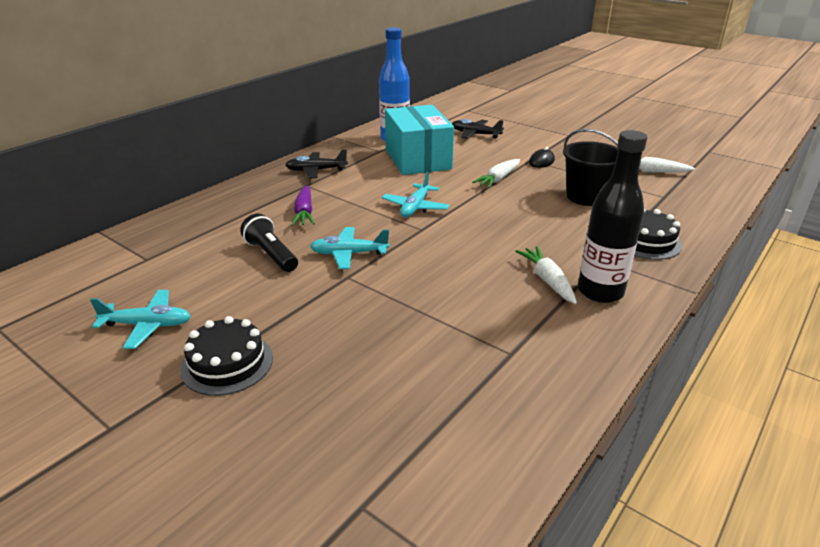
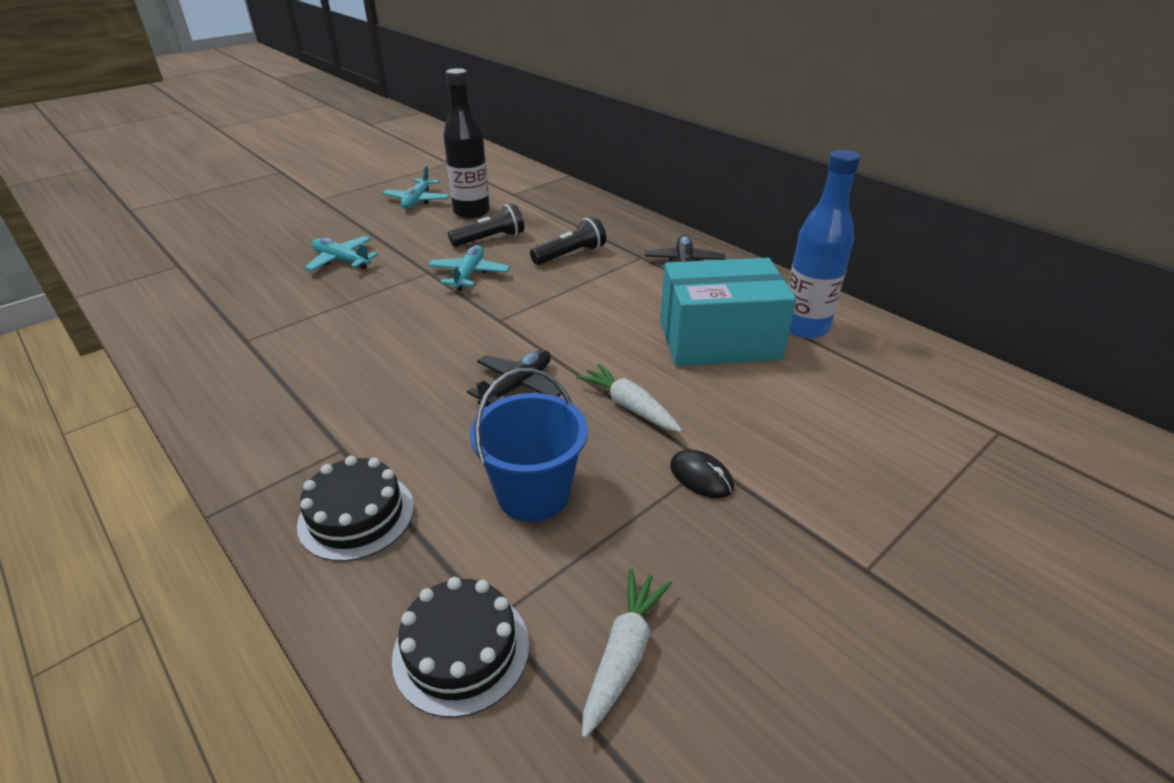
camera: 100 degrees right, 5 degrees up
(227, 363) = (349, 226): black cake -> black cake (461, 650)
(304, 212) = (570, 255): purple carrot -> black flashlight
(415, 207) = (557, 321): turquoise plane -> turquoise plane (342, 261)
(475, 134) = (843, 417): black plane -> black plane (517, 386)
(547, 280) = (333, 389): white carrot -> none
(586, 197) = (533, 494): black bucket -> blue bucket
(600, 292) = (281, 424): black bottle -> black bottle (471, 212)

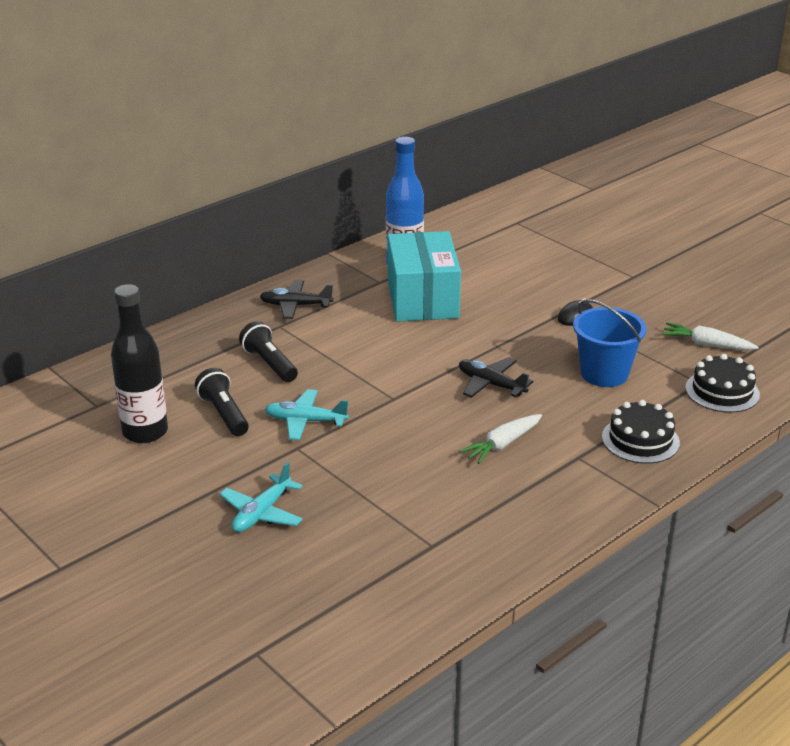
camera: 90 degrees left, 5 degrees down
(417, 200) = (94, 478): turquoise plane -> none
(629, 406) = (509, 338): white carrot -> white carrot (502, 444)

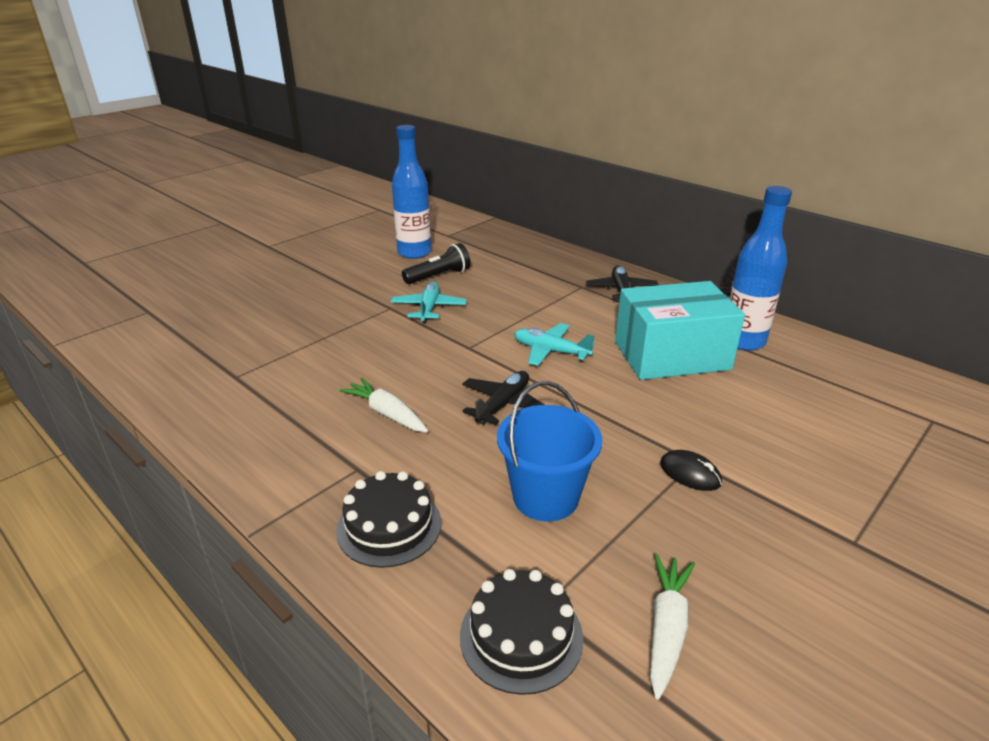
camera: 85 degrees right, 0 degrees up
(145, 432) = (414, 253): black bottle -> blue bottle
(262, 513) = (305, 301): turquoise plane -> turquoise plane (551, 351)
(269, 364) = (517, 287): black flashlight -> none

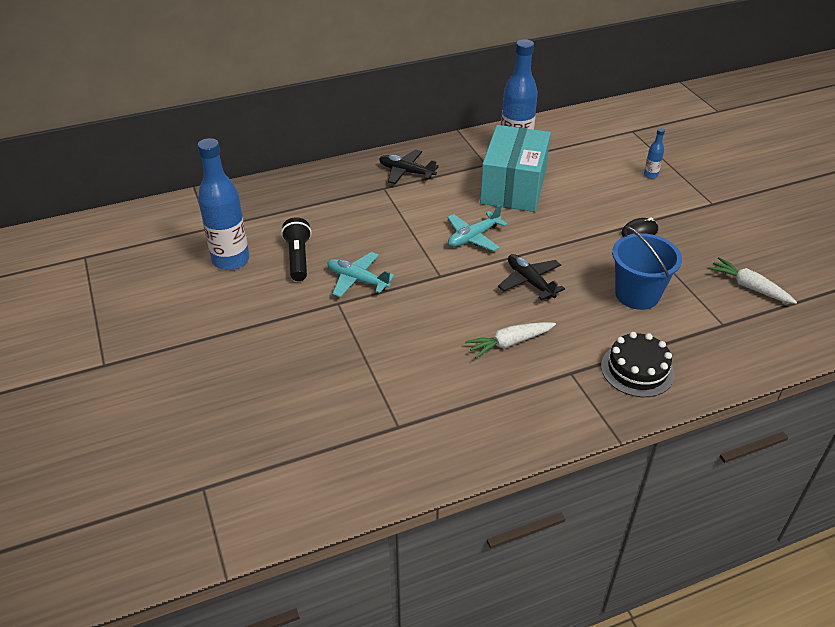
camera: 65 degrees left, 10 degrees up
(521, 636) = (741, 338): black cake -> none
(843, 459) = (650, 175): none -> blue bottle

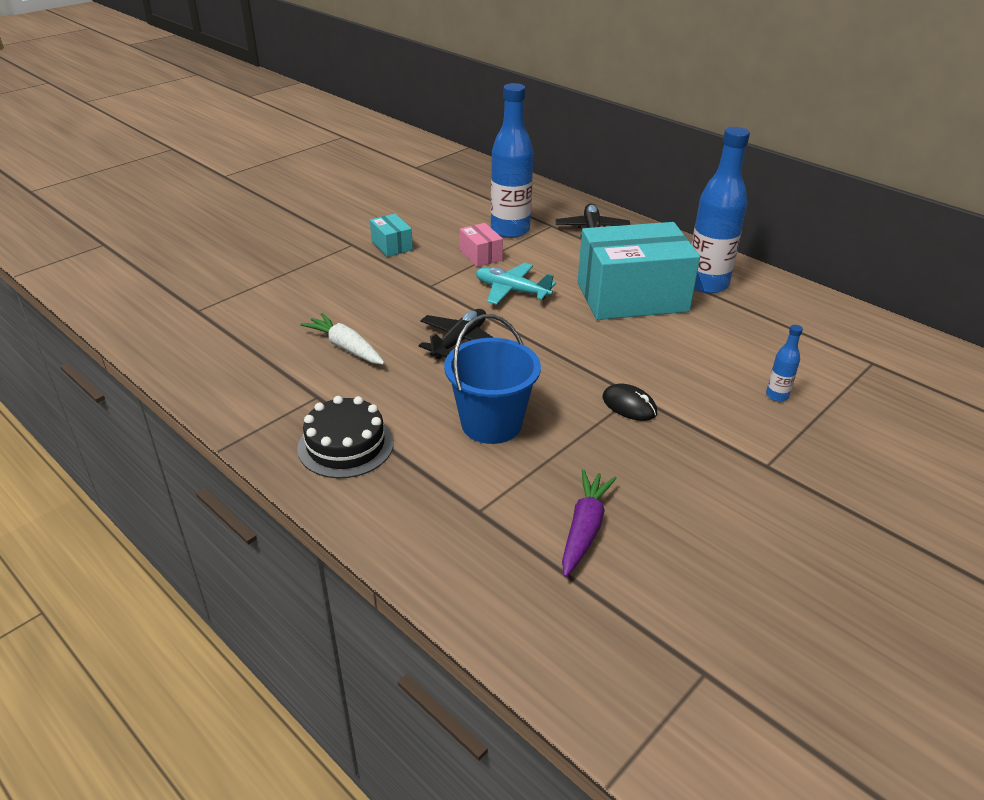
camera: 65 degrees right, 5 degrees down
(231, 260) = (379, 186): blue bottle -> blue bottle (510, 230)
(298, 258) = (404, 212): black flashlight -> none
(357, 280) = (392, 245): turquoise plane -> turquoise box
(408, 237) = (481, 255): none -> pink box
(749, 287) = (584, 529): white carrot -> purple carrot

